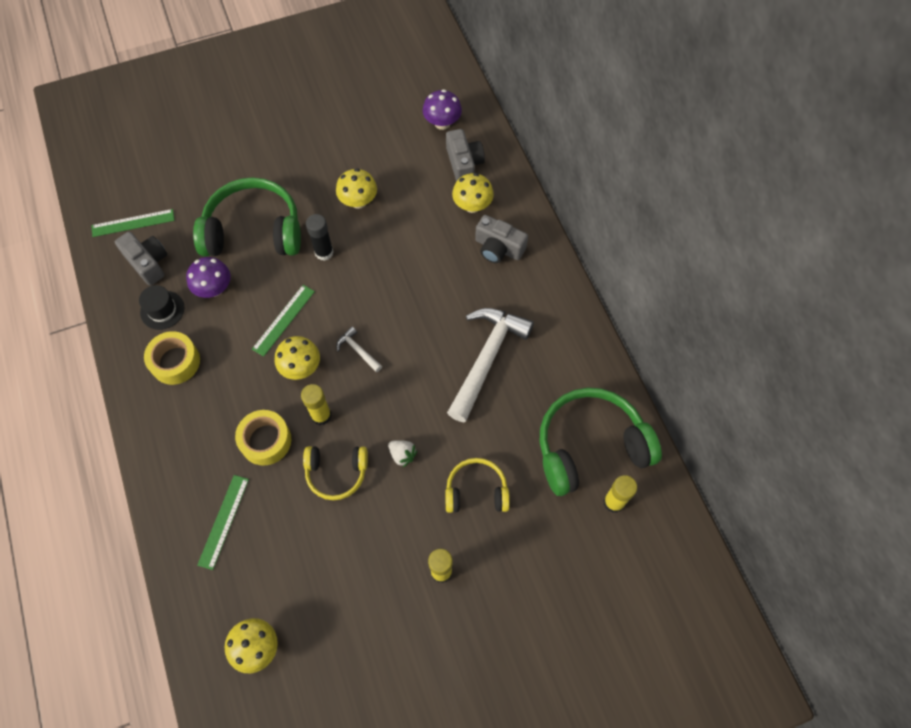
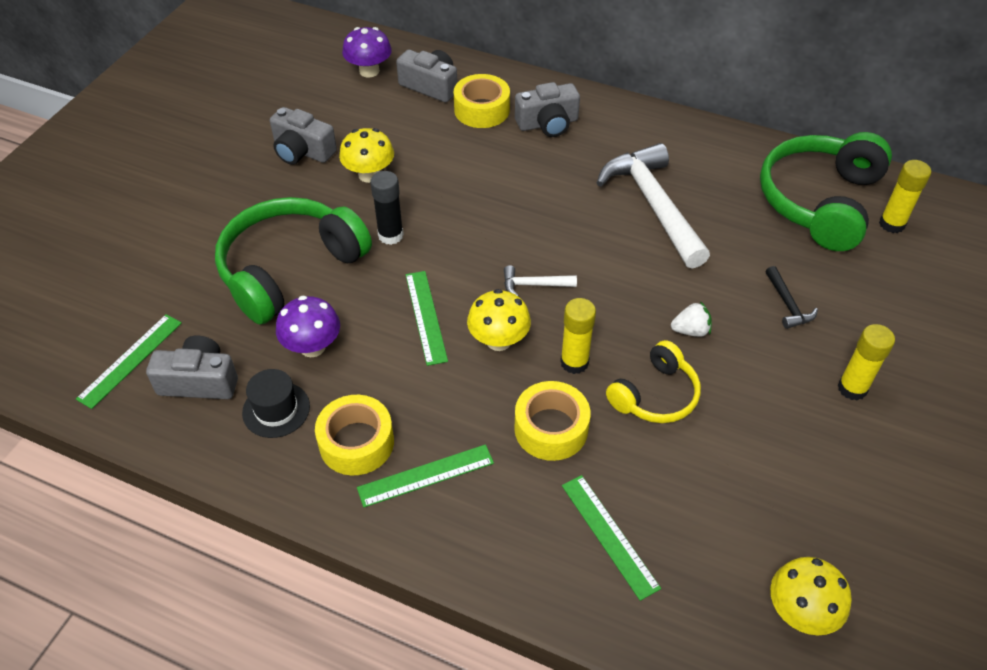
camera: 45 degrees left, 15 degrees down
(184, 409) = (426, 476): none -> green ruler
(342, 155) = (302, 151): none -> grey camera
(472, 205) = (482, 110): yellow mushroom -> yellow tape
(476, 491) = (787, 304): yellow headphones -> black hammer

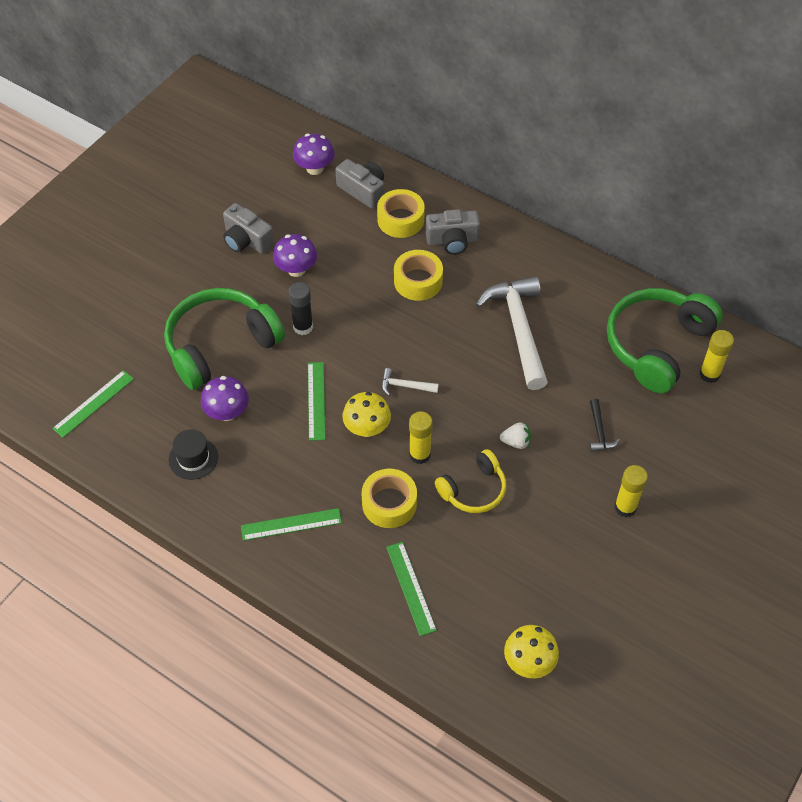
camera: 10 degrees right, 5 degrees up
(199, 381) = (141, 428): grey camera -> none
(356, 442) = (246, 492): yellow tape -> yellow tape (418, 281)
(369, 175) = (296, 269): yellow mushroom -> purple mushroom

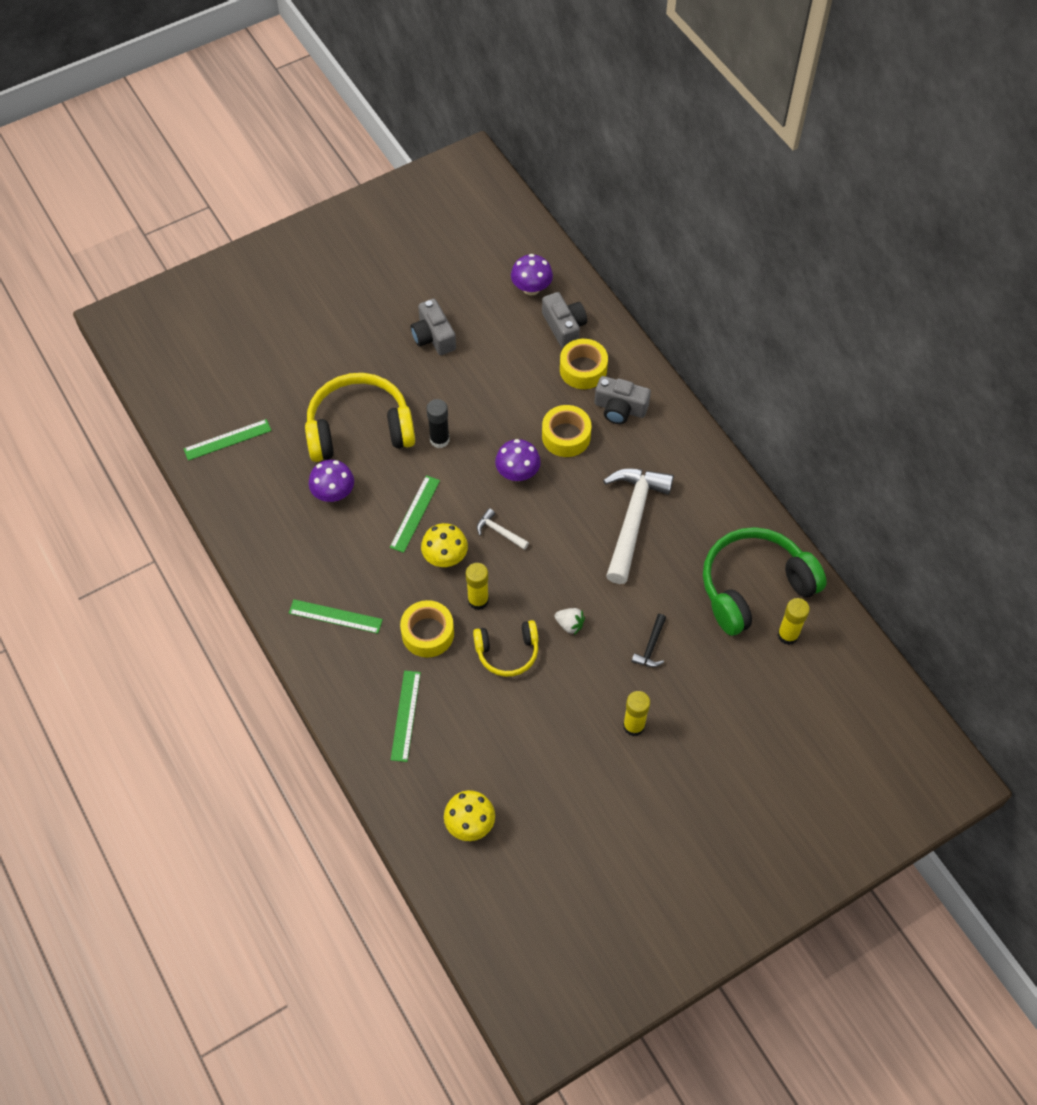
camera: 25 degrees right, 5 degrees up
(193, 458) = (284, 523): black hat -> none
(220, 345) = (359, 428): green headphones -> yellow headphones
(296, 269) = (462, 382): purple mushroom -> purple mushroom (517, 473)

